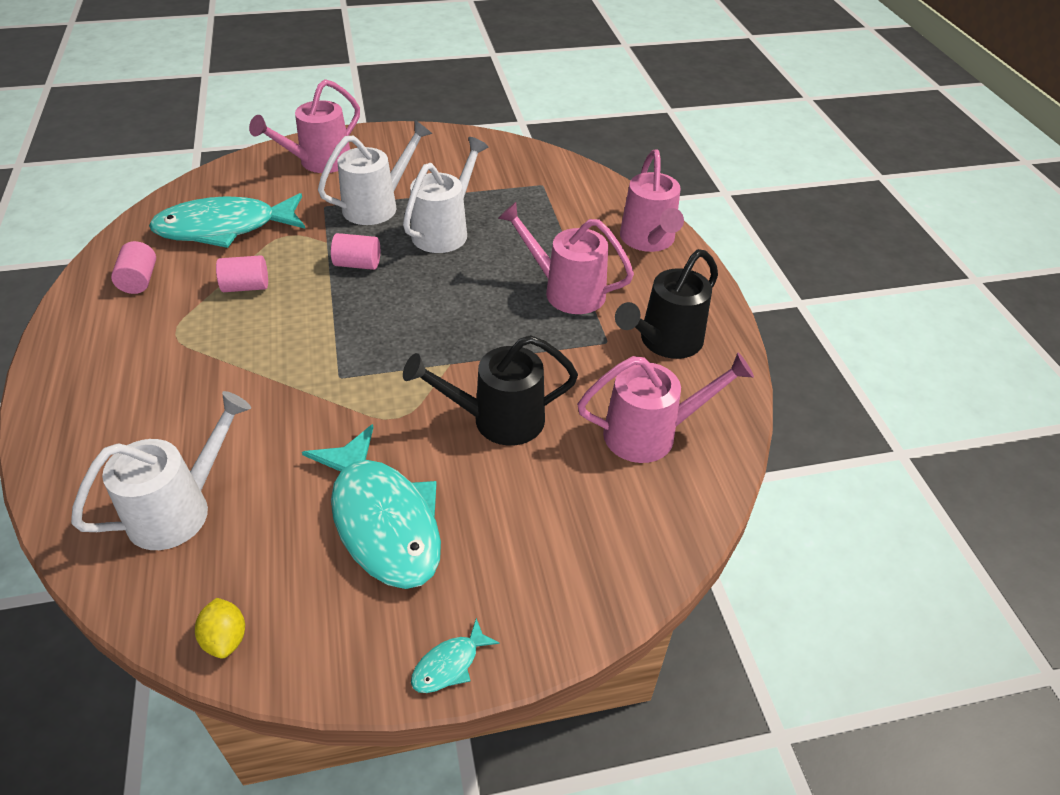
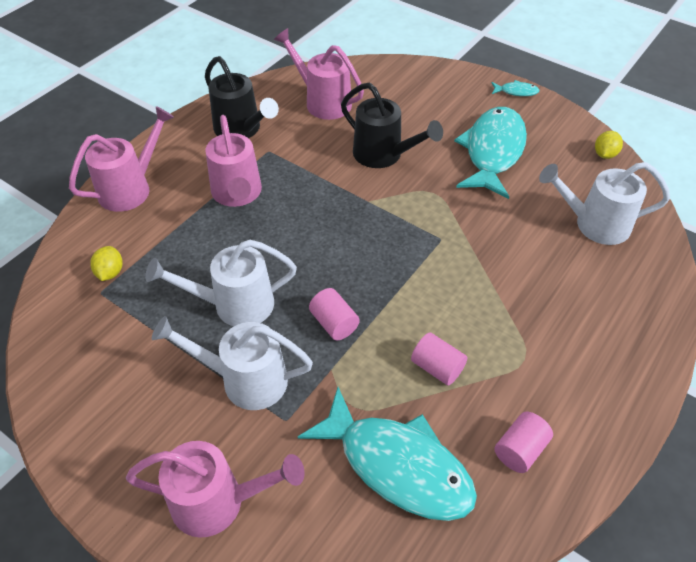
camera: 130 degrees left, 5 degrees up
(557, 195) = (110, 272): none -> yellow lemon
(664, 342) = (241, 130): black watering can -> black watering can turned 45 degrees clockwise

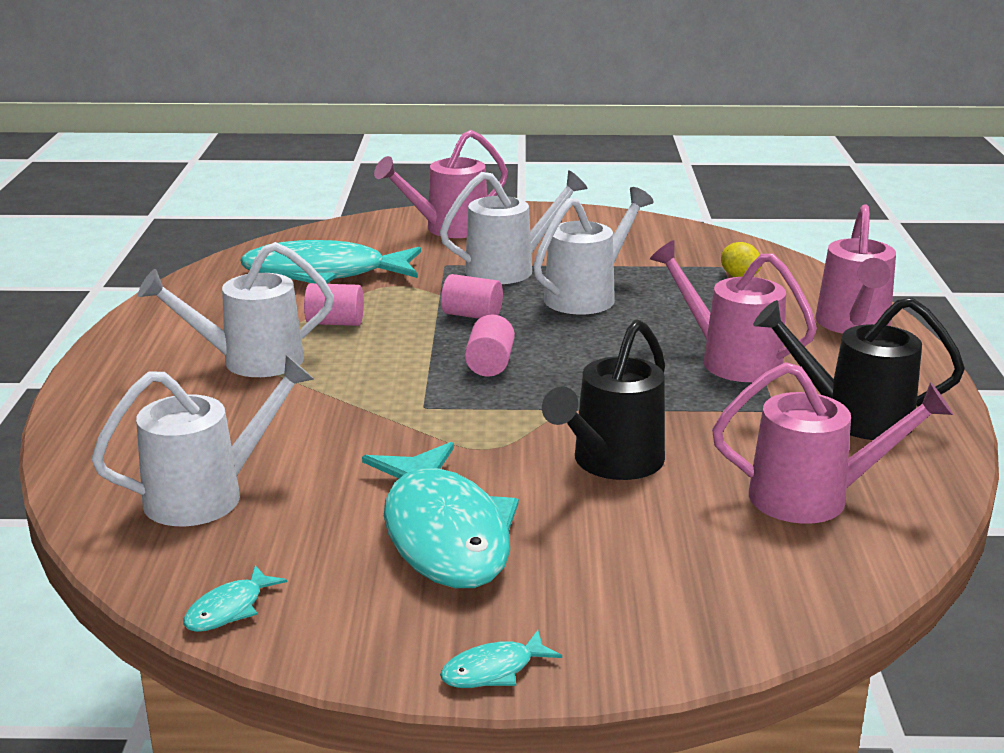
camera: 145 degrees right, 25 degrees down
(384, 155) = (611, 463): black watering can -> black watering can turned 60 degrees counterclockwise
(520, 450) = (216, 307): pink cylinder -> pink cylinder (490, 364)
(524, 345) = (249, 361): none -> white watering can
(604, 154) = (229, 609): yellow lemon -> turquoise fish

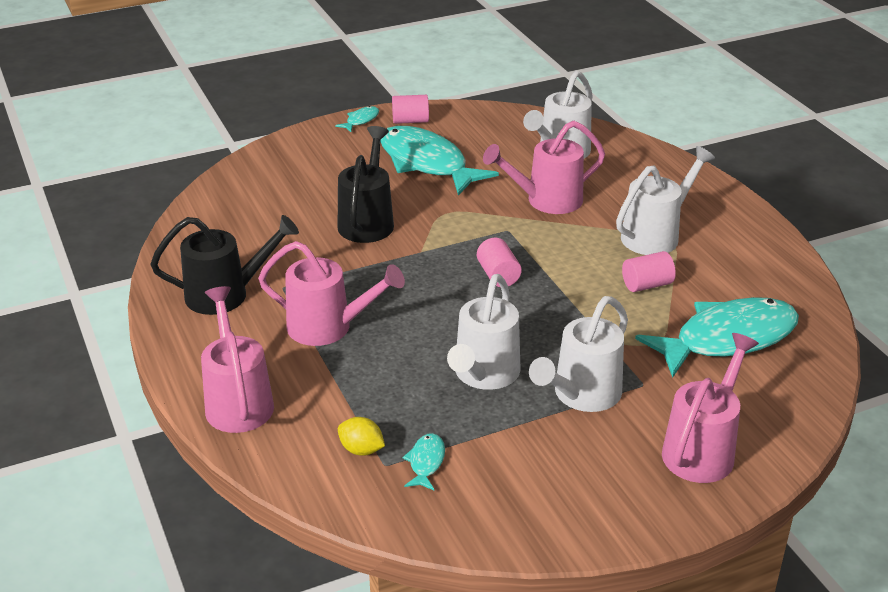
camera: 155 degrees right, 10 degrees up
(229, 609) = (487, 114): turquoise fish -> turquoise fish (426, 462)
(472, 315) = (556, 322): pink cylinder -> pink cylinder (410, 121)
(814, 498) = (243, 228): pink watering can -> pink watering can (546, 201)

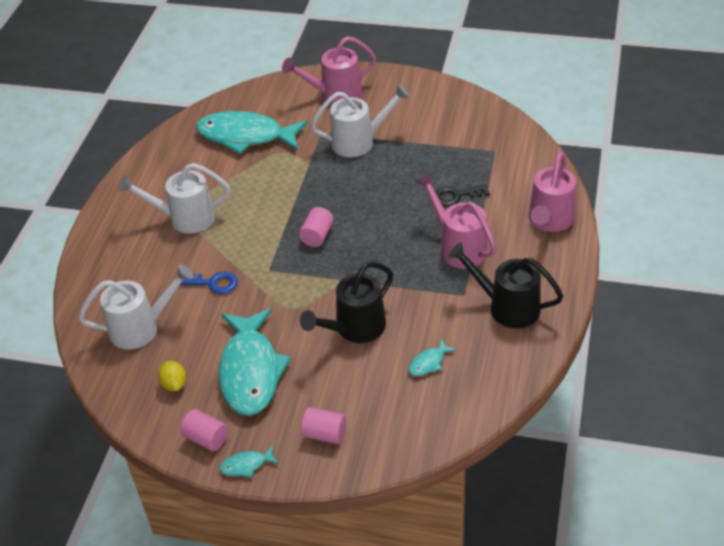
camera: 140 degrees left, 10 degrees up
(361, 450) = (500, 163): yellow lemon -> yellow lemon (174, 384)
(383, 381) = (456, 196): none -> black key
(426, 462) = (473, 143): turquoise fish -> turquoise fish (428, 363)
(483, 375) = (397, 174): white watering can -> none
(546, 201) = (213, 283): pink watering can -> blue key
(647, 285) = (240, 187): pink cylinder -> pink cylinder (324, 434)

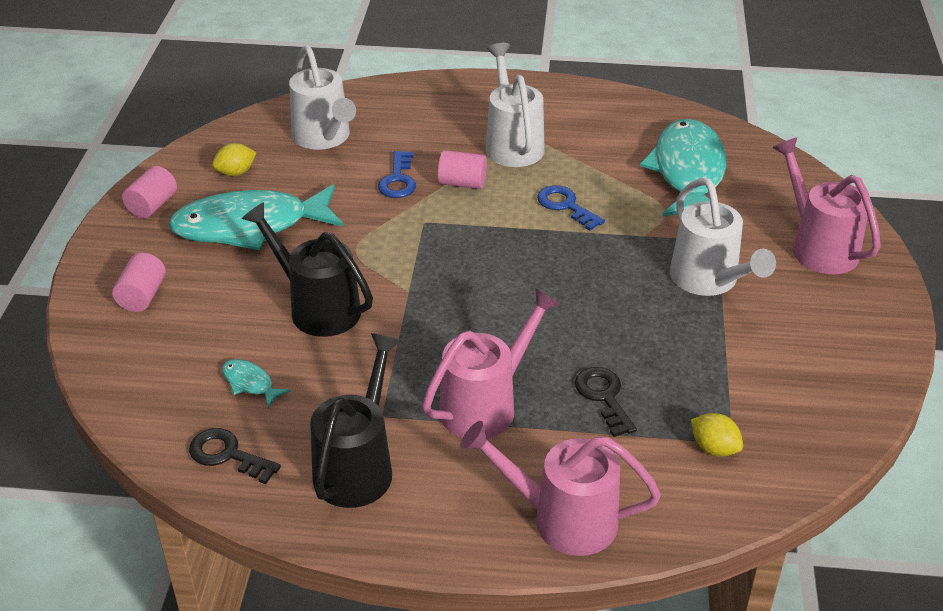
camera: 80 degrees right, 5 degrees down
(246, 465) = (108, 239): turquoise fish -> none
(268, 197) = (565, 206): none -> blue key
(317, 235) = (493, 257): pink cylinder -> pink cylinder (462, 183)
(495, 371) = (227, 455): none -> black key
(499, 158) = (714, 448): none -> yellow lemon

